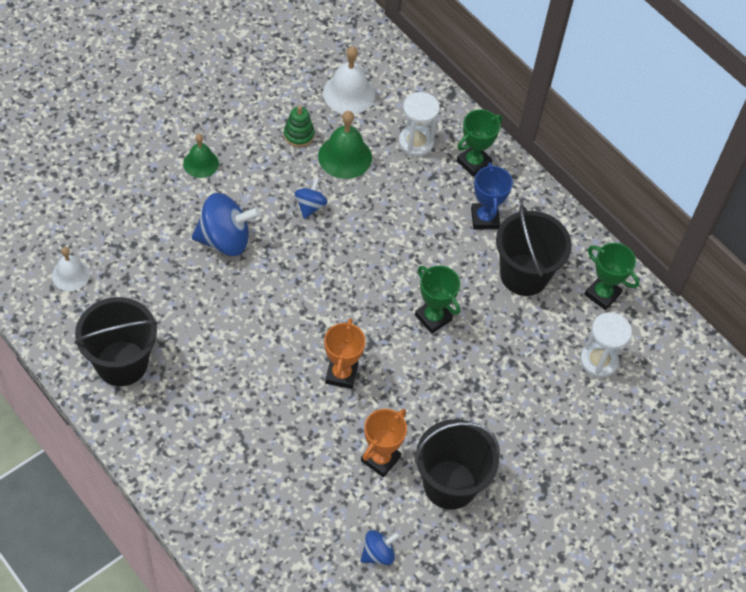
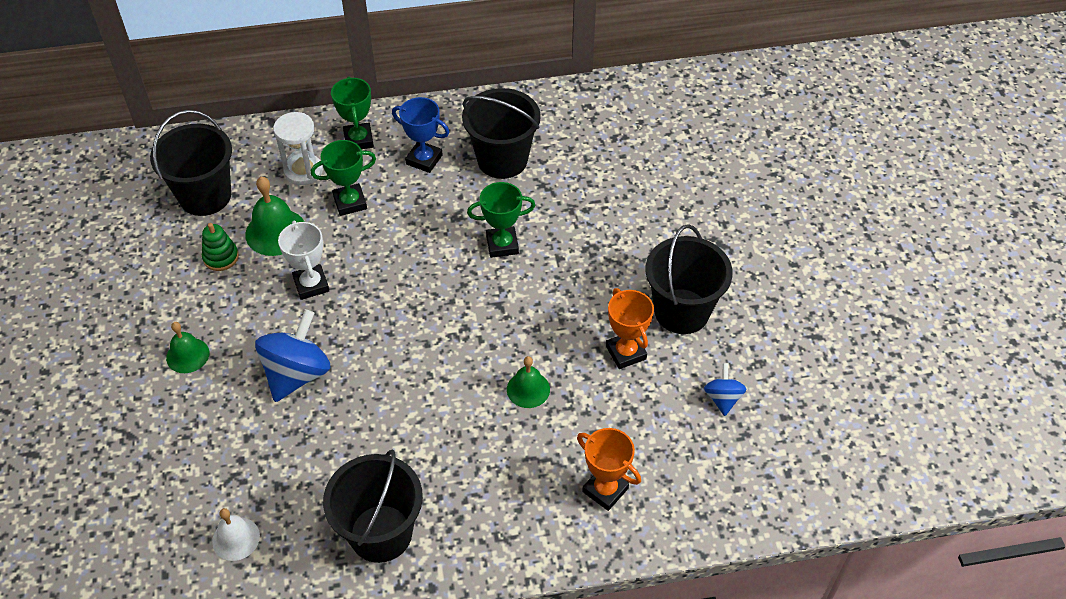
camera: 55 degrees left, 5 degrees down
(302, 402) = (528, 389): none -> green bell
(310, 206) = (311, 285): blue spinning top -> white trophy
(341, 374) = (517, 343): orange trophy -> orange trophy (605, 490)
(349, 93) = (205, 196): white bell -> black bucket
(598, 361) = (621, 150): white hourglass -> none
(602, 294) = (558, 117): green trophy -> green trophy (350, 202)

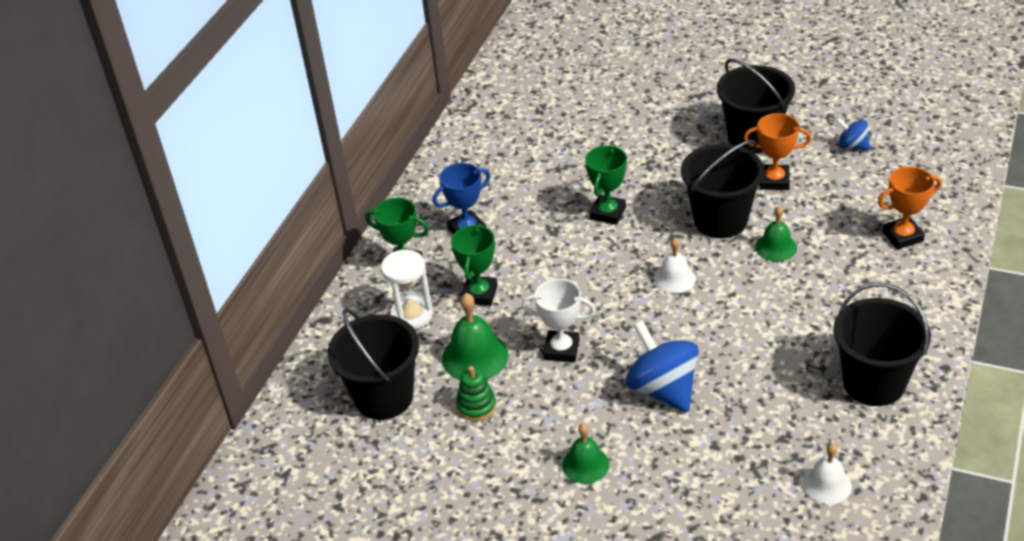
camera: 55 degrees left, 10 degrees down
(441, 328) = (674, 278): none -> white bell
(502, 160) = (509, 182): black bucket -> black bucket (720, 220)

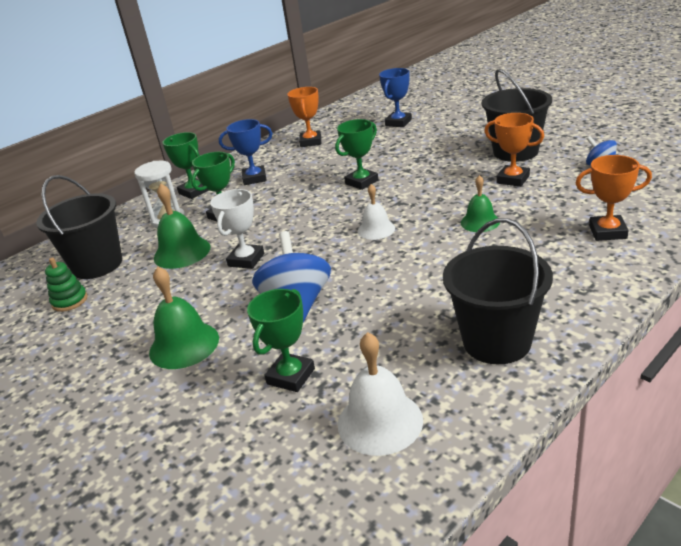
camera: 25 degrees right, 10 degrees down
(476, 406) = (149, 284): green stacking toy -> green stacking toy (70, 301)
(491, 156) = (310, 142): none -> orange trophy
(561, 349) = (246, 260): white trophy -> white trophy turned 75 degrees clockwise
(582, 106) = (398, 122): none -> blue trophy
(585, 464) = (184, 345): green bell -> green bell, size x1.54
(719, 466) = (291, 376): none -> green trophy
(720, 220) = (446, 198): black bucket -> none
(827, 484) = (380, 422): white bell -> white bell, size x1.54

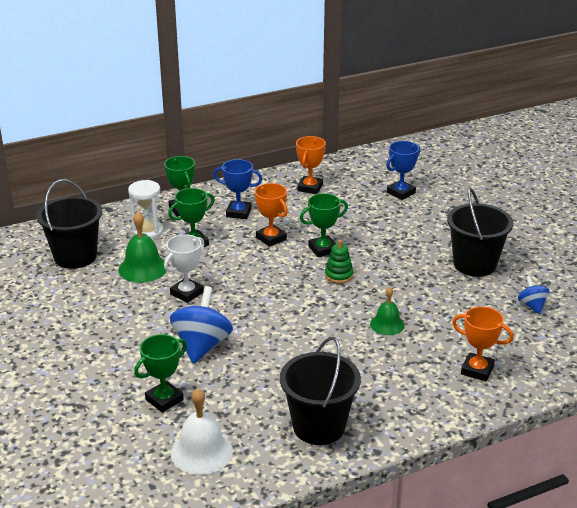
camera: 15 degrees right, 0 degrees up
(70, 301) = (42, 283): green stacking toy -> green stacking toy (339, 275)
(184, 345) = (106, 349): green bell -> none
(376, 229) = (302, 301): white bell -> none
(513, 179) = (447, 292): orange trophy -> orange trophy (271, 238)

